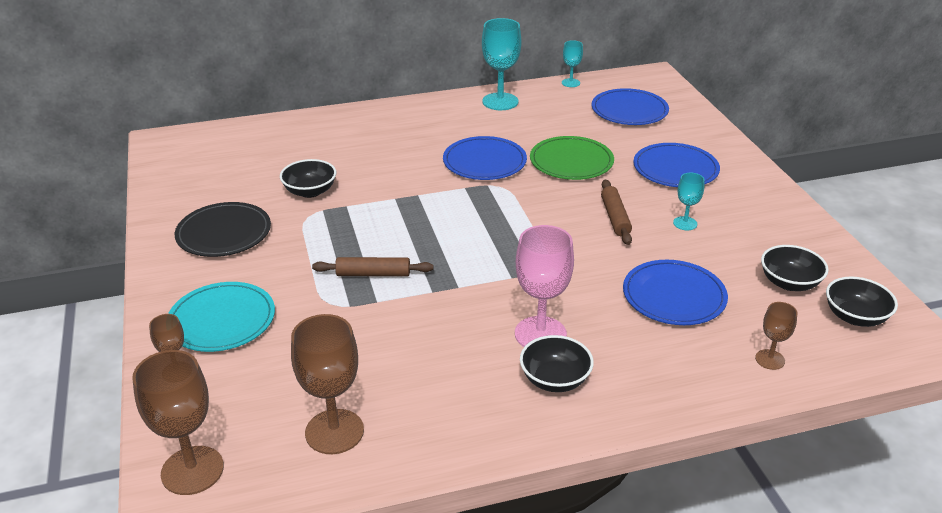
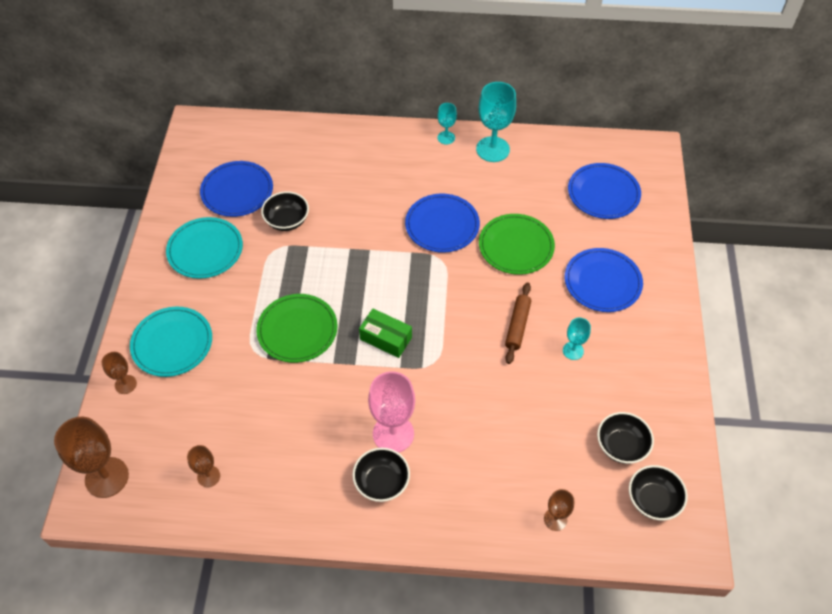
camera: 20 degrees right, 20 degrees up
(224, 233) = (205, 250): black plate -> turquoise plate
(334, 431) = (208, 476): brown goblet -> brown goblet, size x0.53
(373, 274) = (297, 330): brown rolling pin -> green plate
(480, 258) = (386, 338): none -> green box
(570, 83) = (569, 140): turquoise goblet -> turquoise goblet (446, 138)
(674, 296) = (517, 429): blue plate -> blue plate (237, 191)

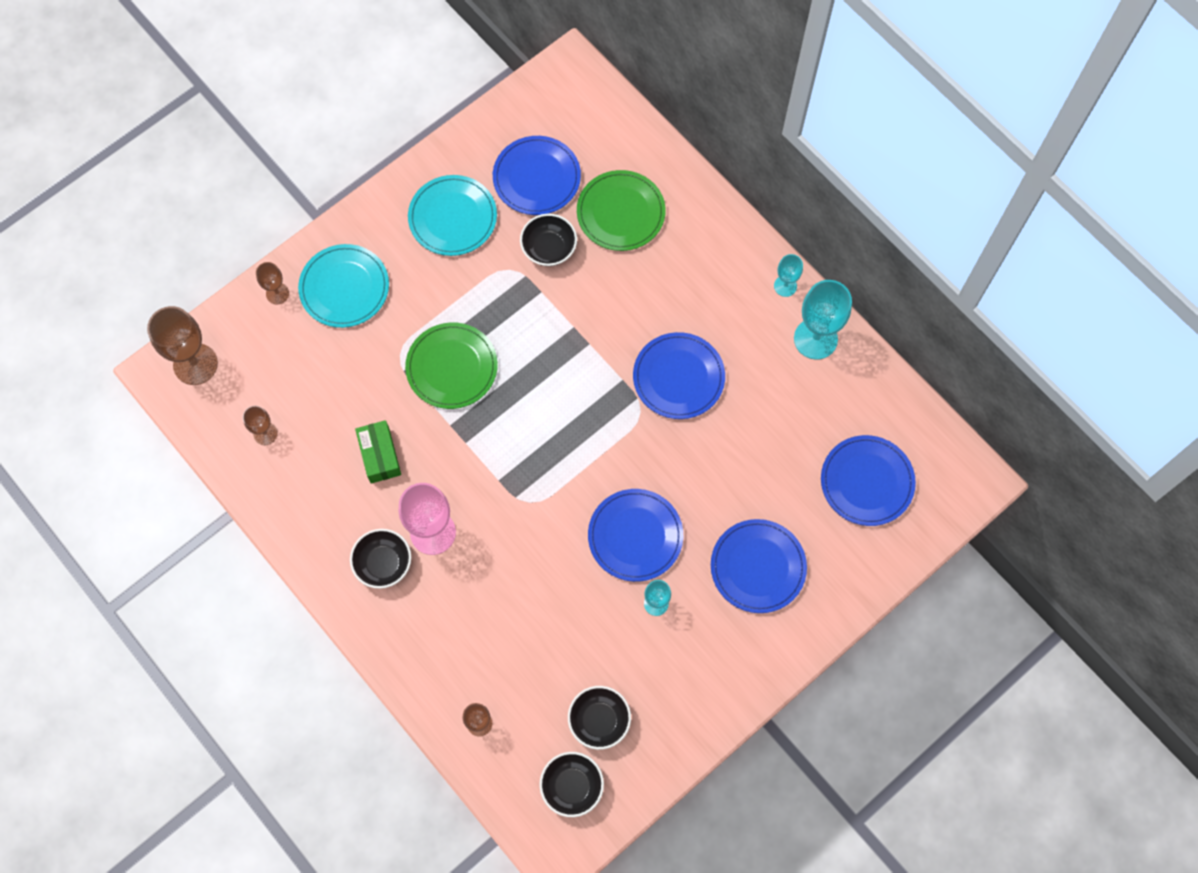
camera: 45 degrees right, 15 degrees up
(386, 338) = (514, 443): green box -> green box (380, 455)
(516, 246) = (721, 460): green plate -> green plate (621, 212)
(517, 326) = (635, 536): brown rolling pin -> blue plate

